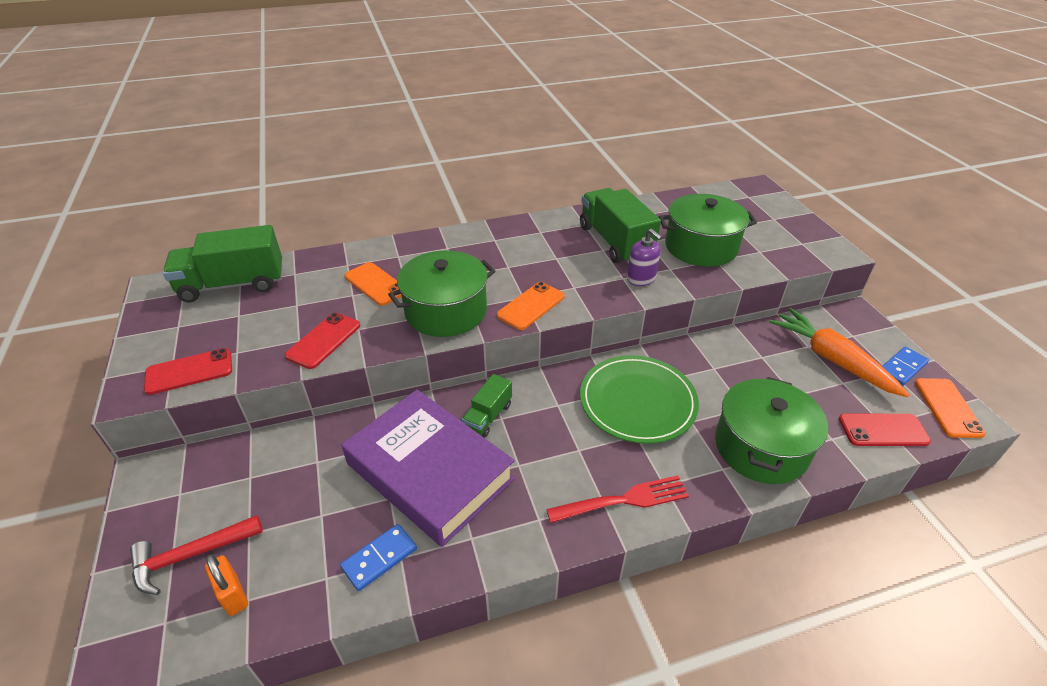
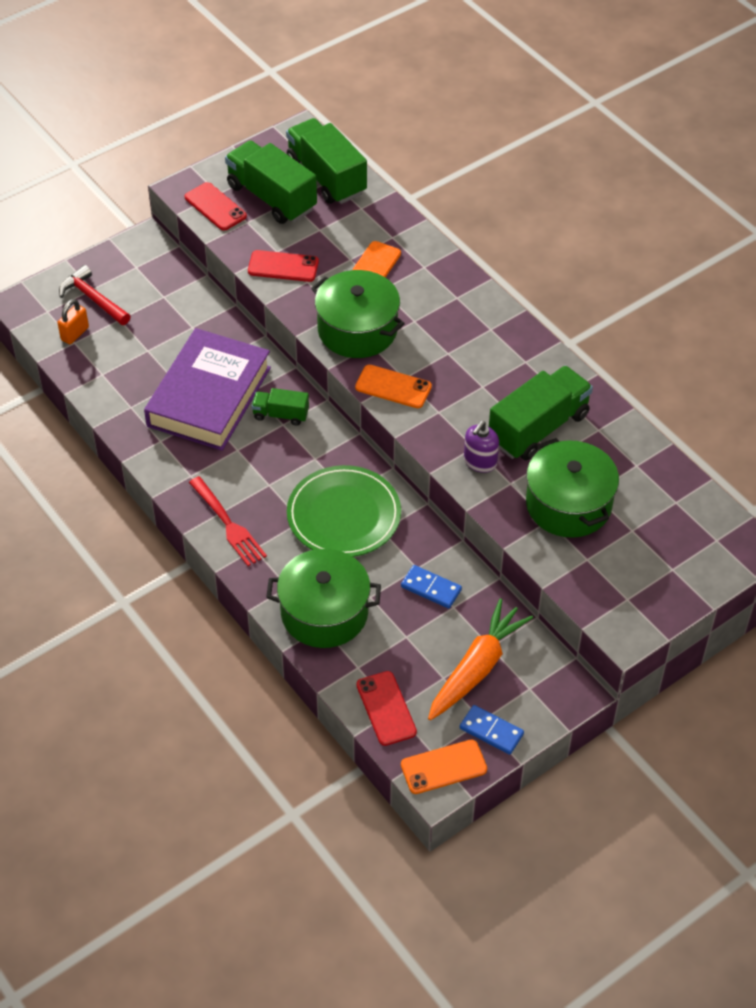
camera: 70 degrees right, 10 degrees up
(221, 326) = (271, 197): none -> green truck
(379, 558) = (126, 396): blue domino -> blue domino (431, 588)

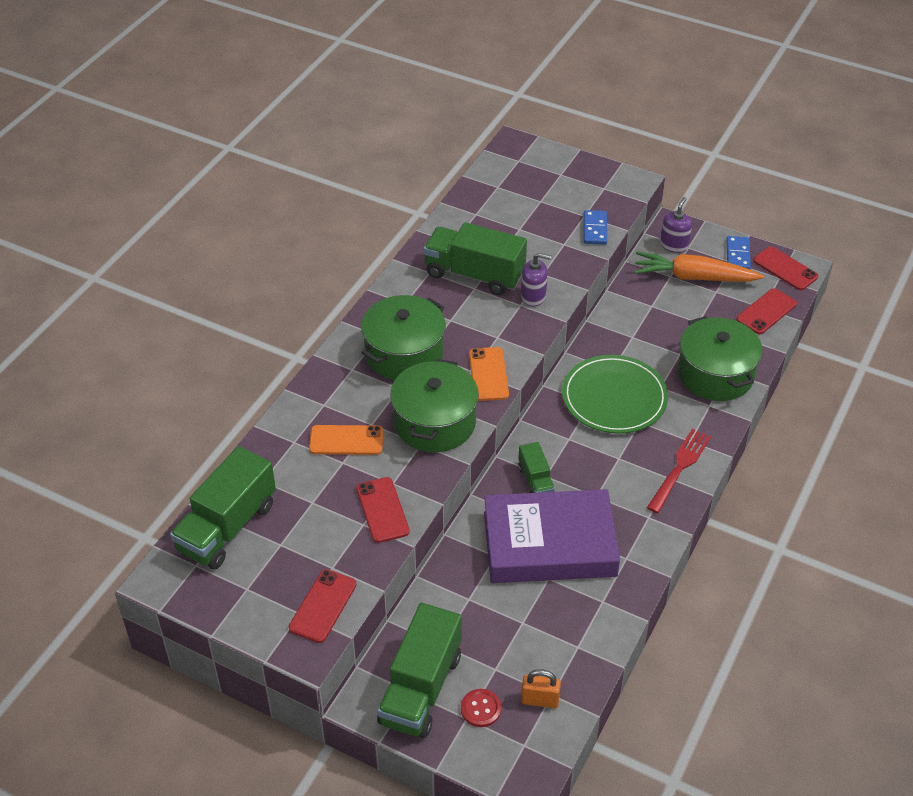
camera: 115 degrees left, 5 degrees down
(93, 299) = (480, 709): red hammer -> red button
(271, 197) = (283, 562): green truck -> green truck (420, 689)
(431, 588) = (645, 323): blue domino -> blue domino (595, 229)
(443, 767) = (785, 269): orange phone -> red phone
(540, 676) = (674, 245): none -> purple soap dispenser
(568, 504) = (540, 238): green pot -> green pot (404, 354)

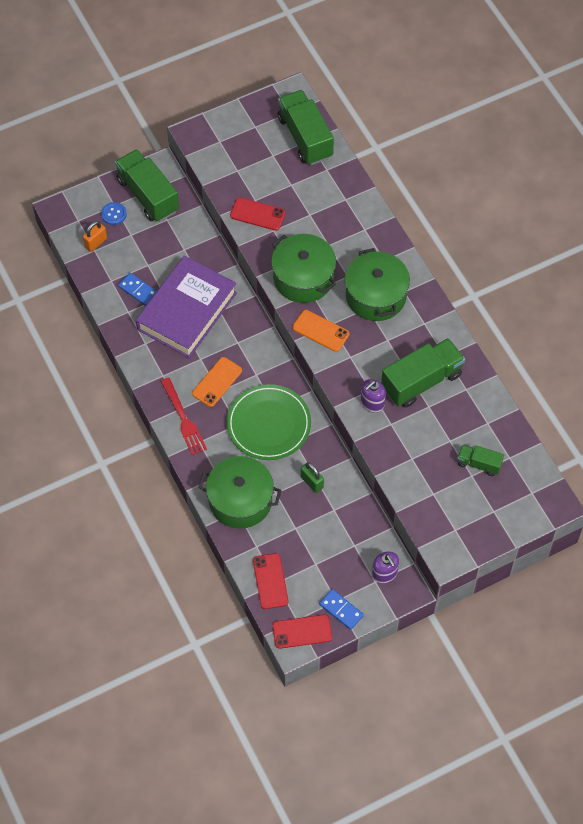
camera: 125 degrees right, 15 degrees up
(323, 606) = (215, 153): red phone -> none
(346, 440) = (325, 225): orange phone -> orange phone (217, 382)
(480, 709) = (114, 214): red button -> blue button
(535, 481) = (237, 334): green truck -> green truck (479, 464)
(595, 229) = (412, 490): blue domino -> blue domino (138, 290)
(641, 334) = (312, 482): none -> green padlock
(694, 277) = (341, 560): orange carrot -> none

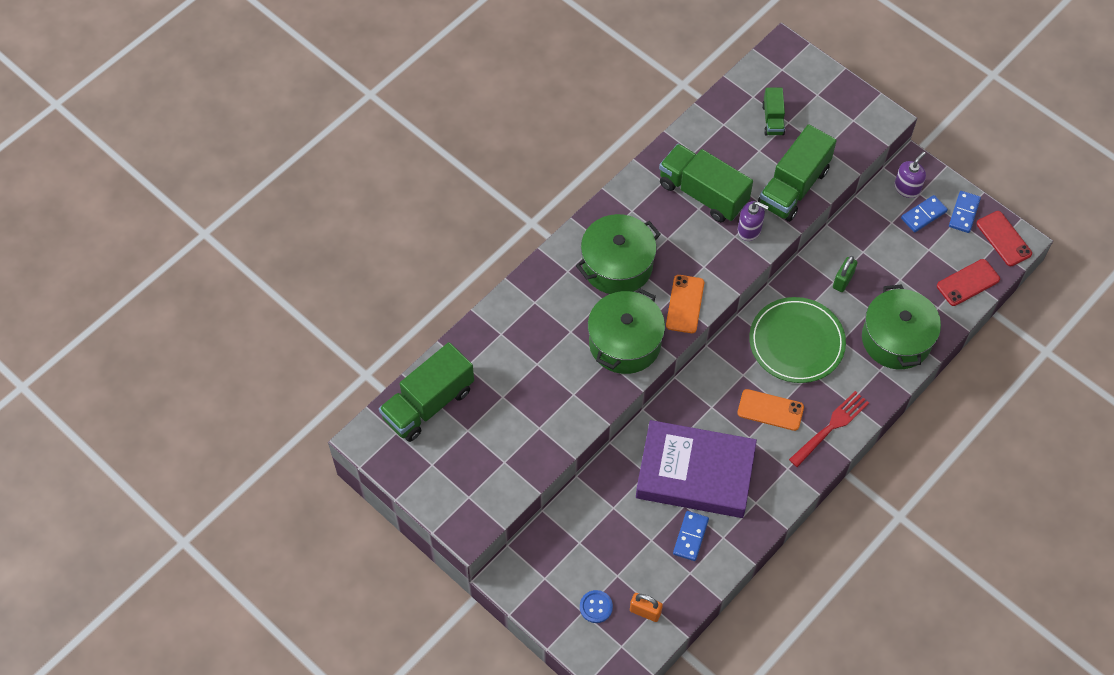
camera: 110 degrees left, 0 degrees up
(148, 195) = (553, 577): green truck -> green truck (793, 187)
(257, 214) = (558, 418): red phone -> none
(351, 575) = (923, 215): none -> blue domino

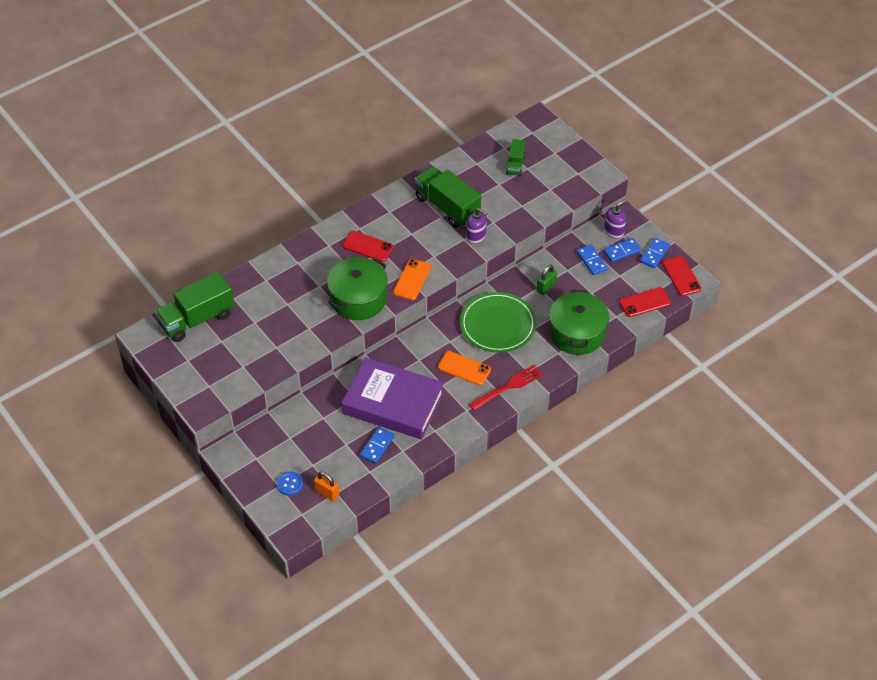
camera: 10 degrees right, 10 degrees down
(617, 265) = (368, 246): green pot -> red phone
(793, 187) = (518, 212): green truck -> none
(890, 234) = (592, 261): none -> blue domino

